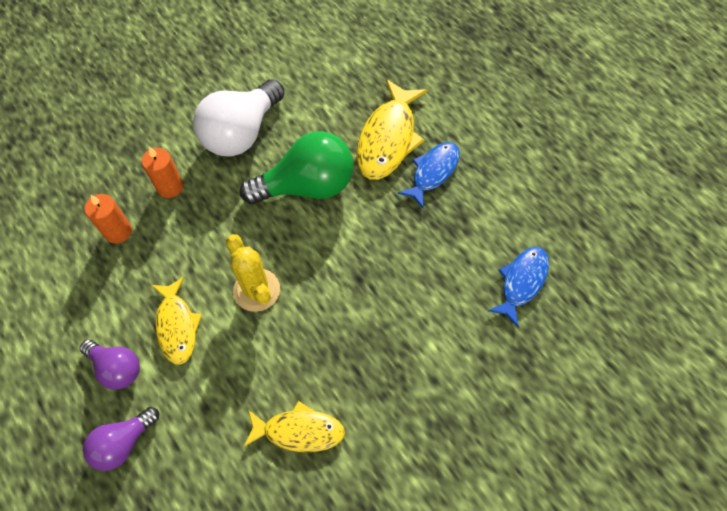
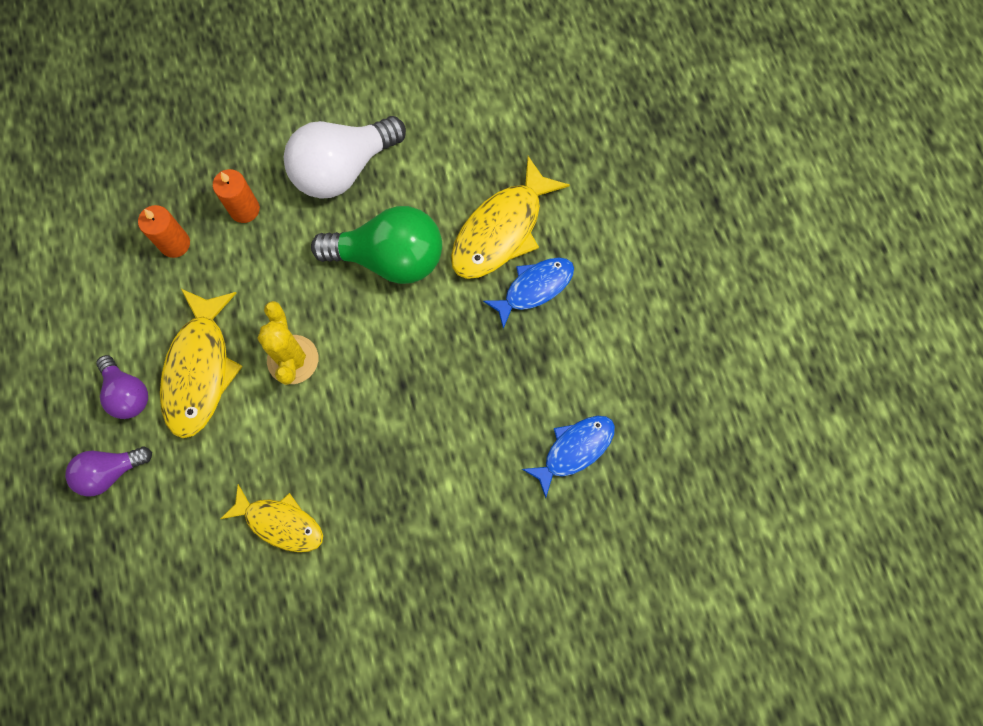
camera: 20 degrees right, 10 degrees up
(177, 326) = (200, 370): yellow fish -> yellow fish, size x1.55

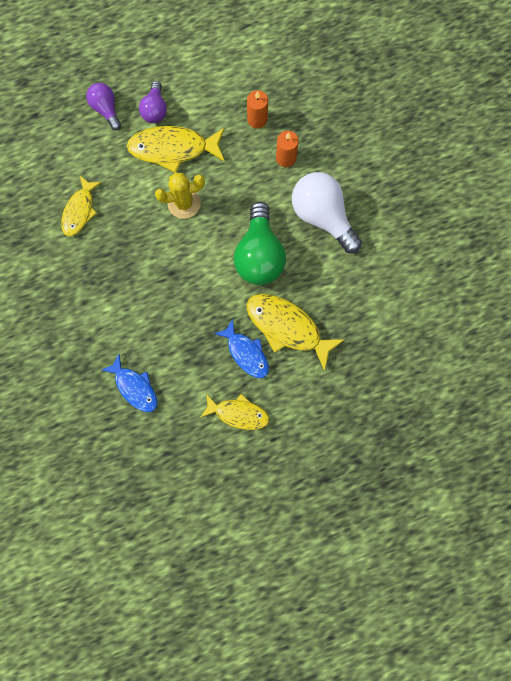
camera: 85 degrees right, 5 degrees up
(128, 393) = (155, 110): purple light bulb -> purple light bulb turned 45 degrees counterclockwise
(621, 306) = (238, 413): none -> yellow fish

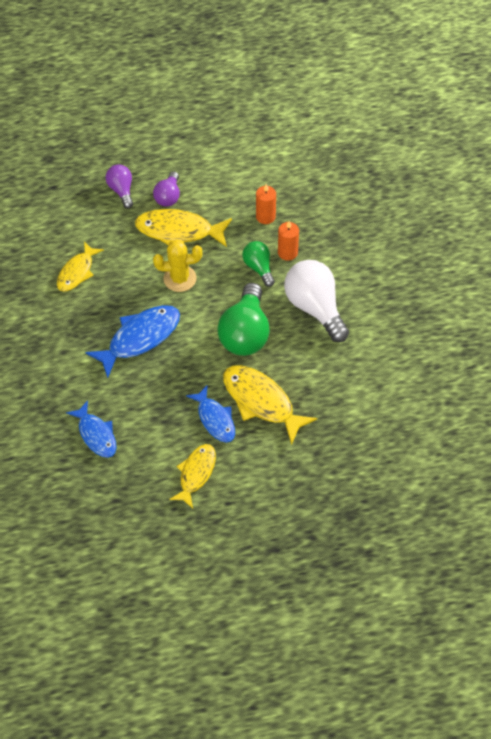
camera: 10 degrees right, 20 degrees down
(157, 276) = (140, 338): none -> blue fish
(238, 413) = (196, 473): yellow fish -> yellow fish turned 90 degrees counterclockwise
(260, 179) = (259, 267): none -> green light bulb

